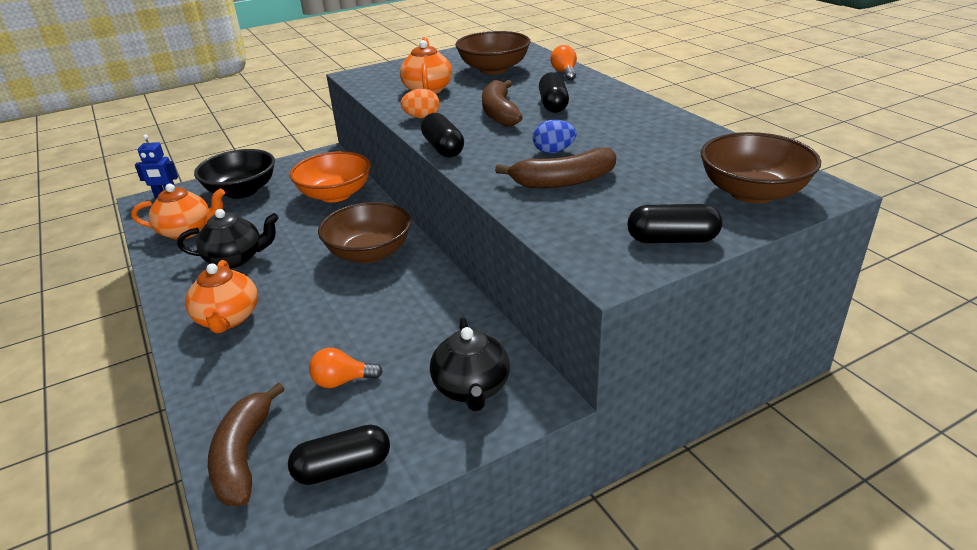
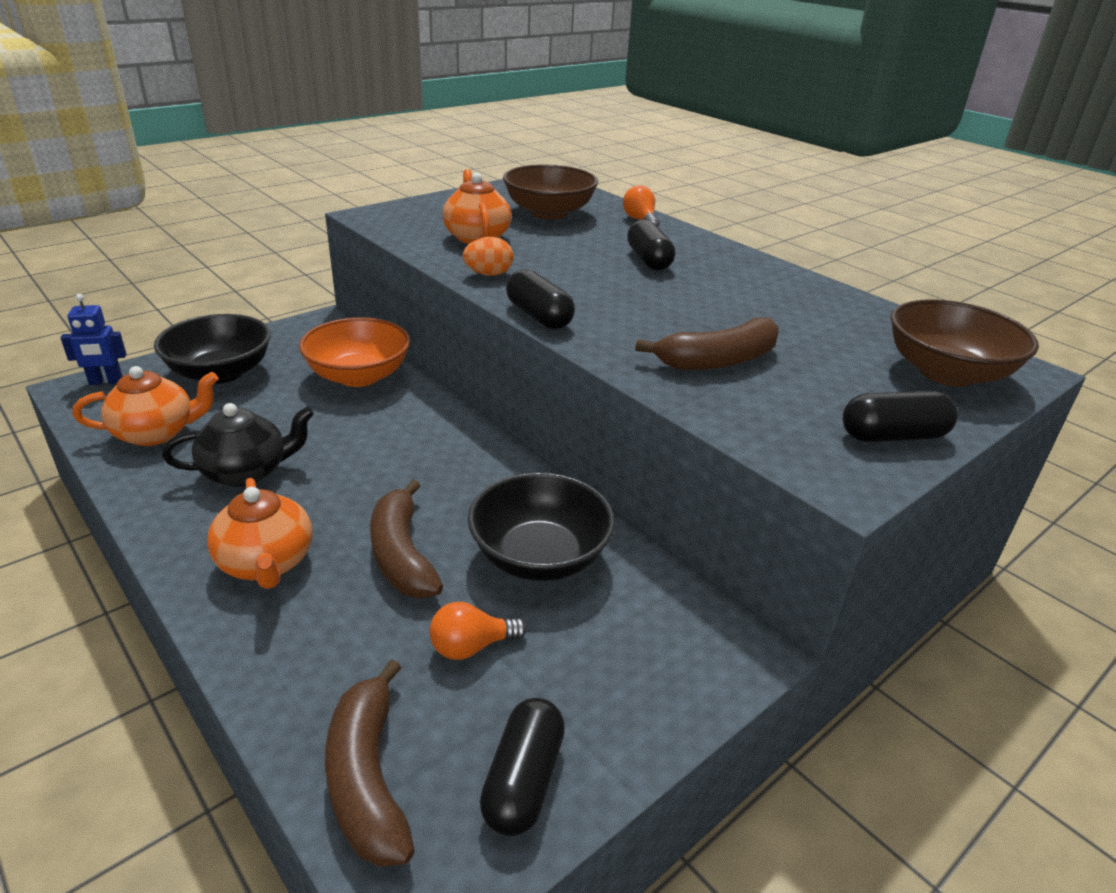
camera: 15 degrees left, 0 degrees up
(343, 467) = (523, 780): black capsule -> black capsule turned 45 degrees counterclockwise
(369, 253) = (438, 457): brown bowl -> none
(414, 325) = (539, 556): none -> black bowl
(471, 388) = (652, 642): black teapot -> none
(499, 113) = (587, 270): brown banana -> brown banana (402, 554)
(553, 151) = (683, 321): blue egg -> none

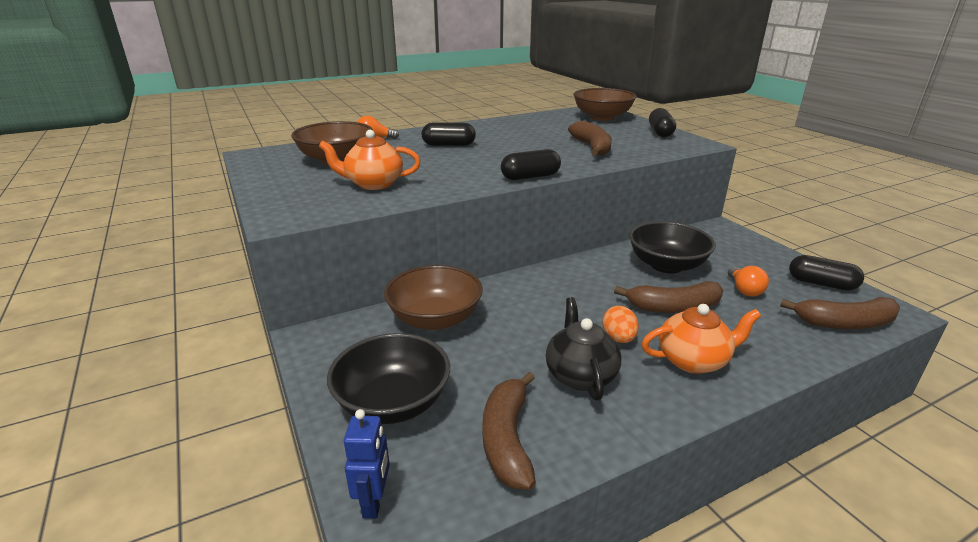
camera: 75 degrees left, 5 degrees down
(156, 433) = (507, 439): orange teapot -> brown banana
(359, 376) = (435, 319): orange bowl -> brown bowl
(488, 274) = (454, 185): orange egg -> orange egg (618, 338)

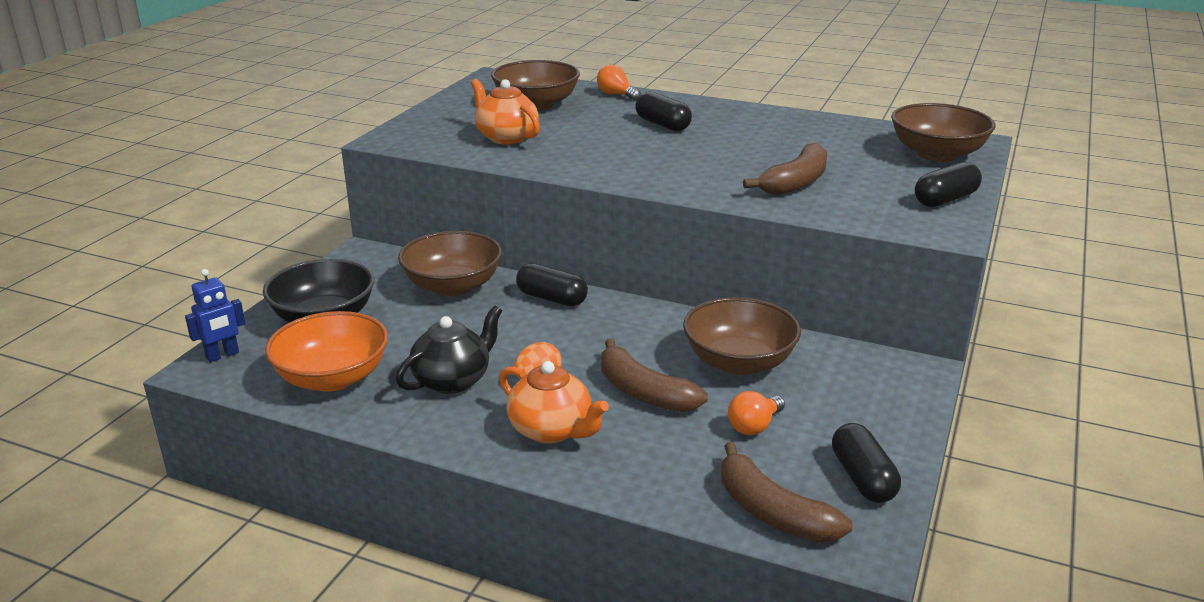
camera: 50 degrees right, 0 degrees up
(507, 439) = (332, 378): brown banana -> orange bowl
(530, 177) = (638, 184): black capsule -> black capsule (551, 298)
(666, 265) = (739, 362): black bowl -> brown bowl

